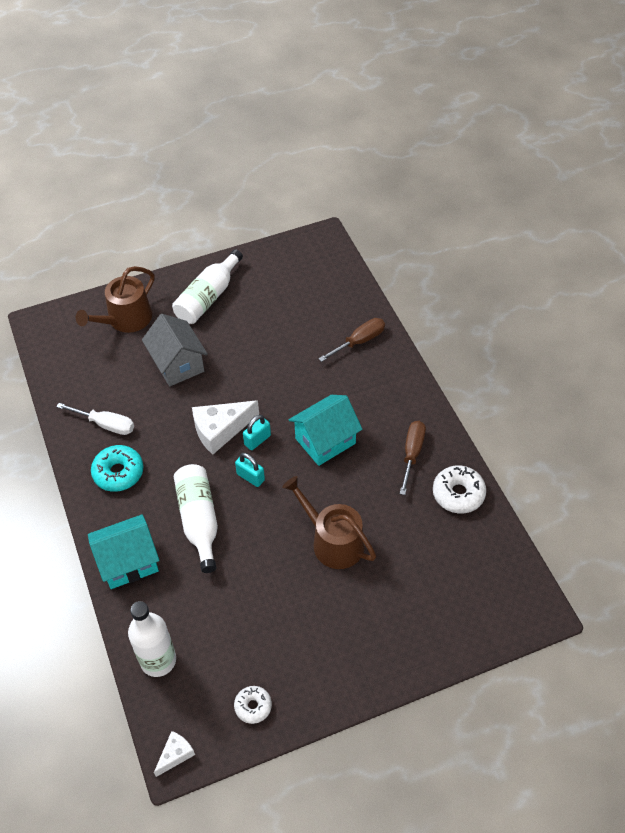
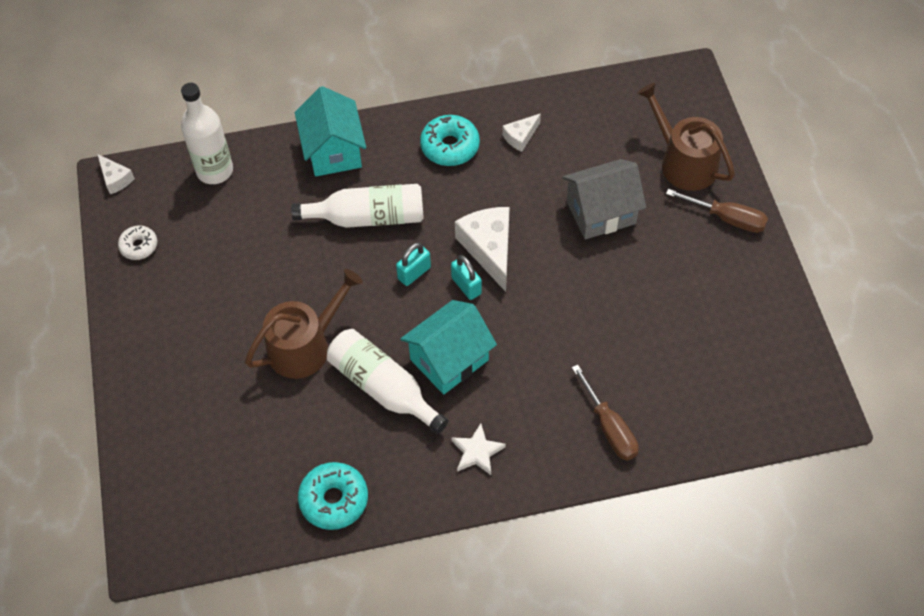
camera: 100 degrees right, 5 degrees up
(105, 424) = (520, 137): white screwdriver -> white cheese
(208, 297) = (714, 255): white bottle -> white bottle (383, 388)
(325, 441) = (449, 359): turquoise house -> turquoise house turned 75 degrees clockwise
(397, 413) = (477, 452): none -> white star
(412, 454) = (407, 457): brown screwdriver -> brown screwdriver (726, 218)
(458, 494) = (334, 500): white donut -> turquoise donut

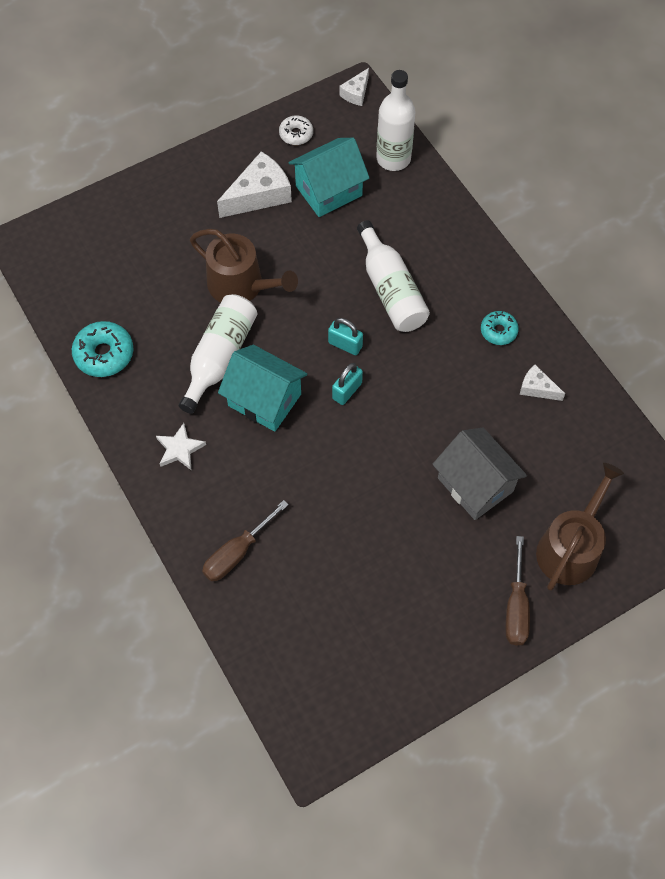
camera: 70 degrees right, 5 degrees up
(333, 151) = (452, 239): turquoise house -> turquoise house (329, 191)
(450, 146) = (498, 331): turquoise donut -> turquoise donut, size x0.62
(489, 249) = (394, 398): white cheese -> white cheese (259, 195)

